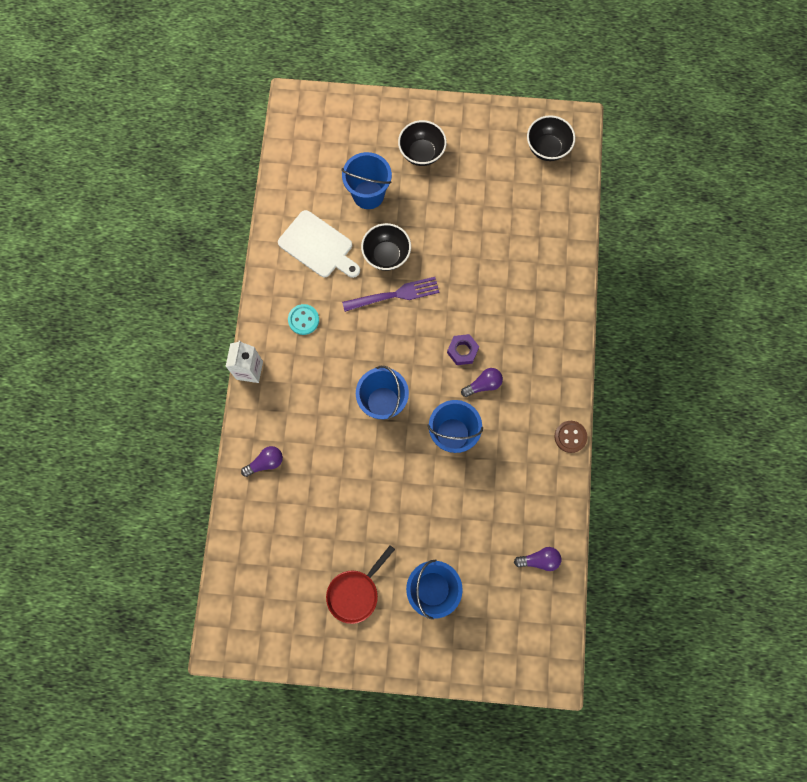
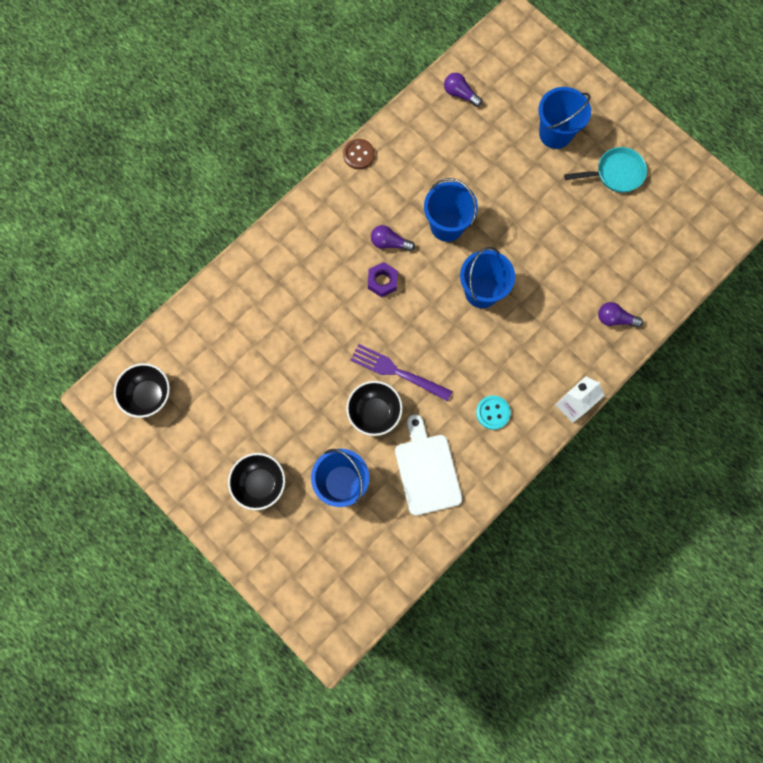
camera: 140 degrees left, 0 degrees up
(355, 592) = (615, 173): red pan -> turquoise pan

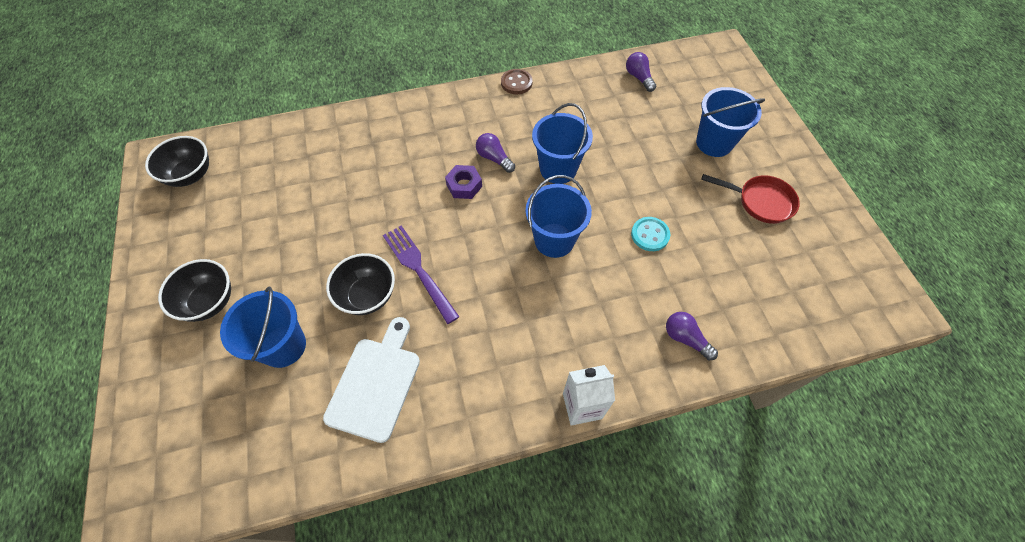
camera: 30 degrees right, 15 degrees down
(492, 413) = (487, 363): turquoise button -> turquoise button (650, 235)
(615, 173) = (760, 201): turquoise pan -> red pan

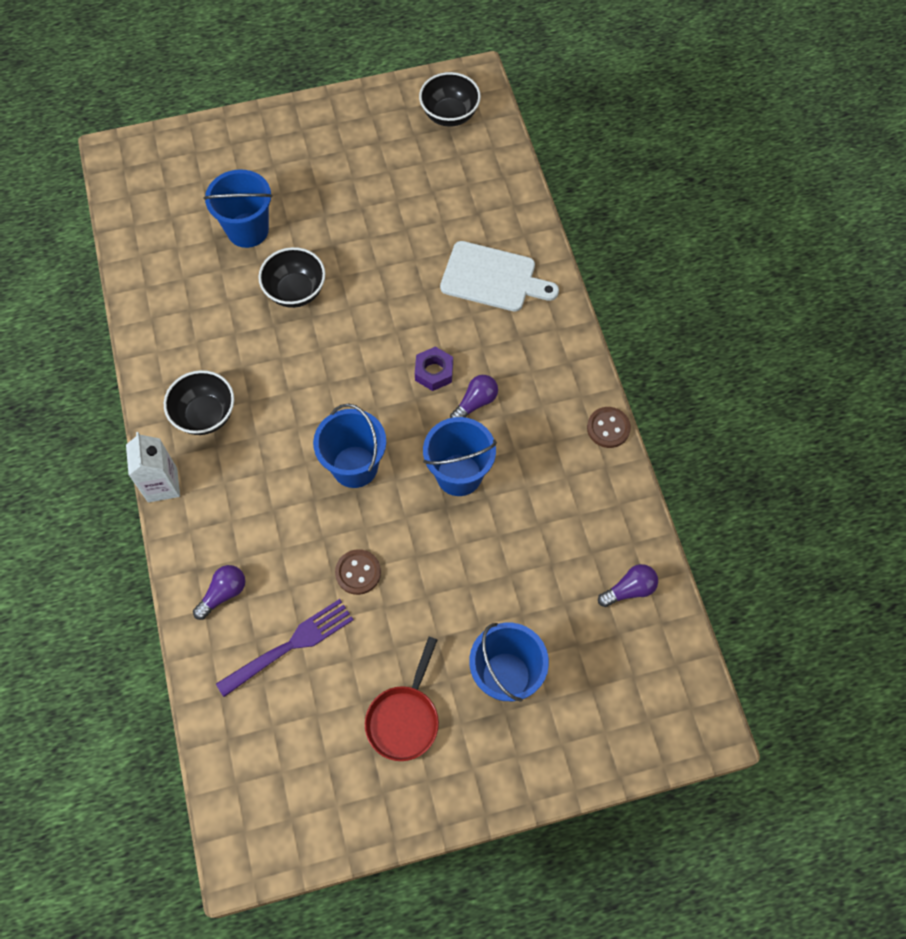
camera: 90 degrees right, 5 degrees up
(209, 302) = (298, 164): black bowl -> black bowl (205, 415)
(375, 383) = (204, 308): white cutting board -> white cutting board (493, 278)
(418, 270) = (323, 334): purple fork -> purple fork (290, 646)
(650, 235) = (358, 572): turquoise button -> brown button

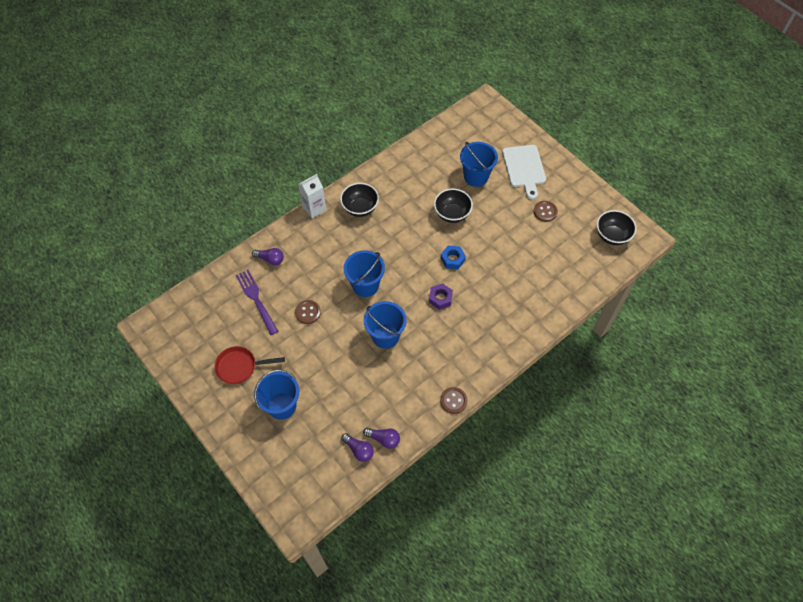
camera: 65 degrees right, 5 degrees down
(290, 646) = (256, 300): purple fork -> purple fork turned 150 degrees counterclockwise
(364, 173) = (545, 212): none -> brown button
(376, 326) = (452, 259): none -> blue nut
(475, 403) = (432, 326): purple light bulb -> purple light bulb (384, 439)
(493, 278) = (516, 302): white cutting board -> white cutting board (524, 168)

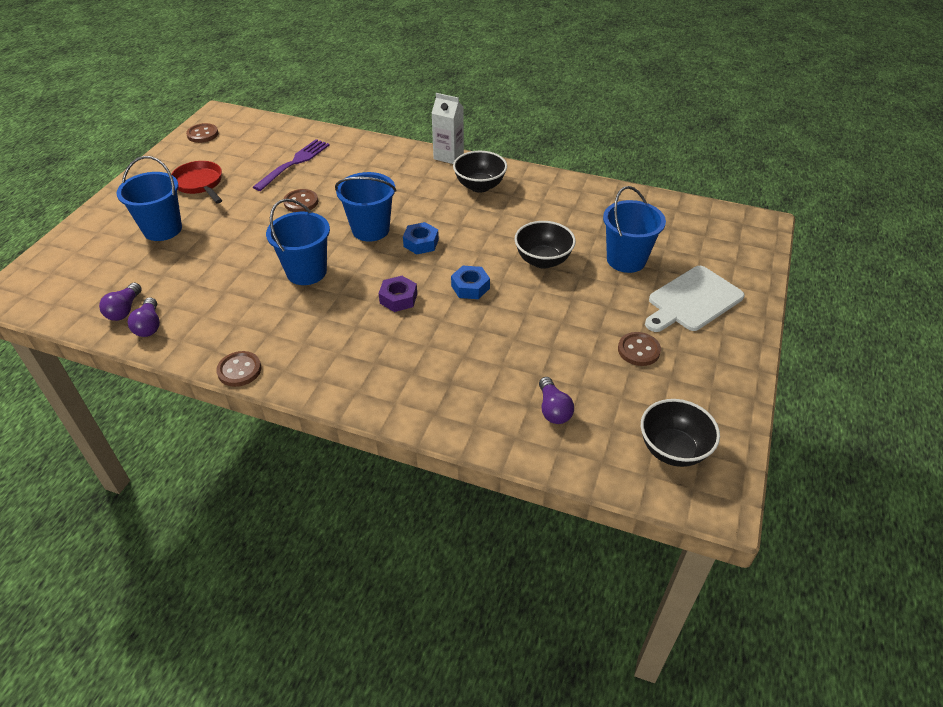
camera: 60 degrees right, 15 degrees down
(169, 345) = (203, 134): none -> brown button
(270, 259) = (354, 153): purple light bulb -> purple light bulb (553, 409)
(396, 265) = (421, 243): none -> blue nut

